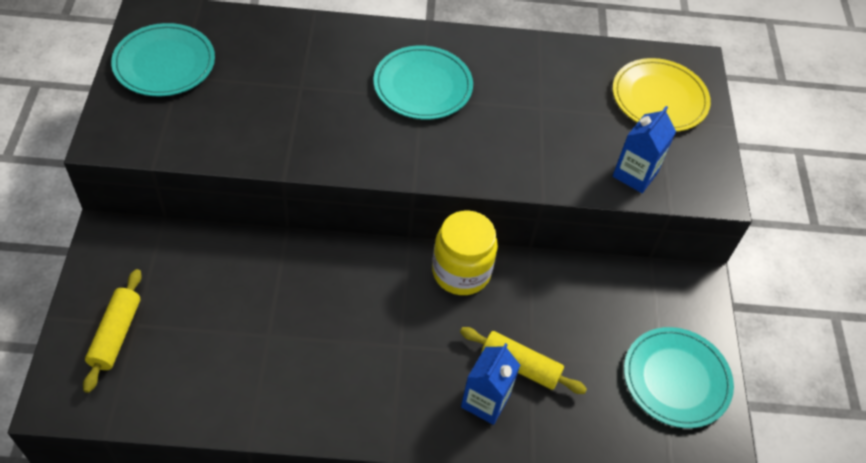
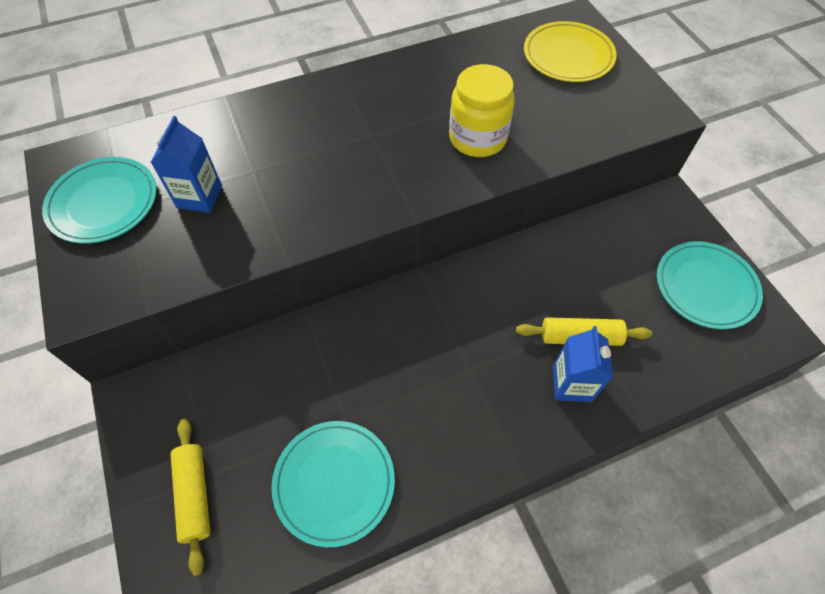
camera: 20 degrees left, 5 degrees up
(423, 86) = (366, 124): turquoise plate -> turquoise plate (334, 482)
(461, 272) = (480, 277): yellow jar -> yellow jar (477, 138)
(635, 174) = (592, 125): blue carton -> blue carton (199, 196)

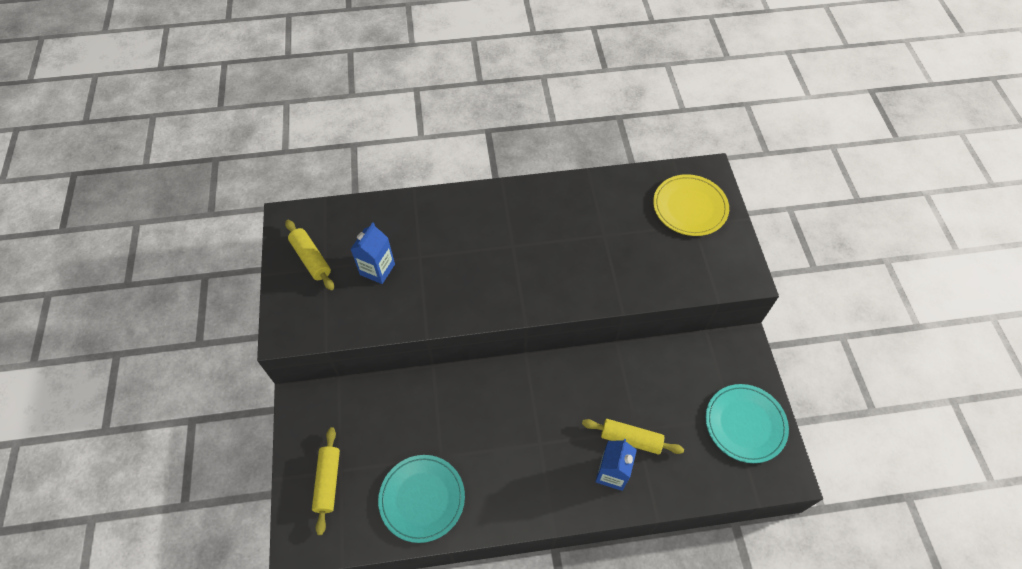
camera: 15 degrees right, 0 degrees up
(103, 203) = (311, 259): turquoise plate -> yellow rolling pin
(477, 138) = (592, 266): yellow jar -> none

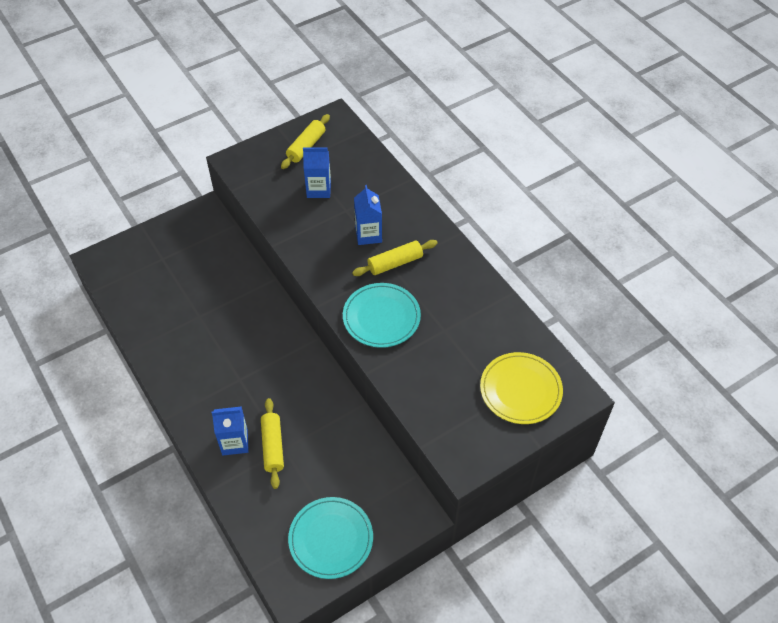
camera: 65 degrees right, 5 degrees down
(328, 482) = (150, 255): yellow rolling pin -> yellow rolling pin (395, 263)
(422, 498) = (160, 318): turquoise plate -> turquoise plate (381, 317)
(462, 249) = (368, 234): none -> blue carton

